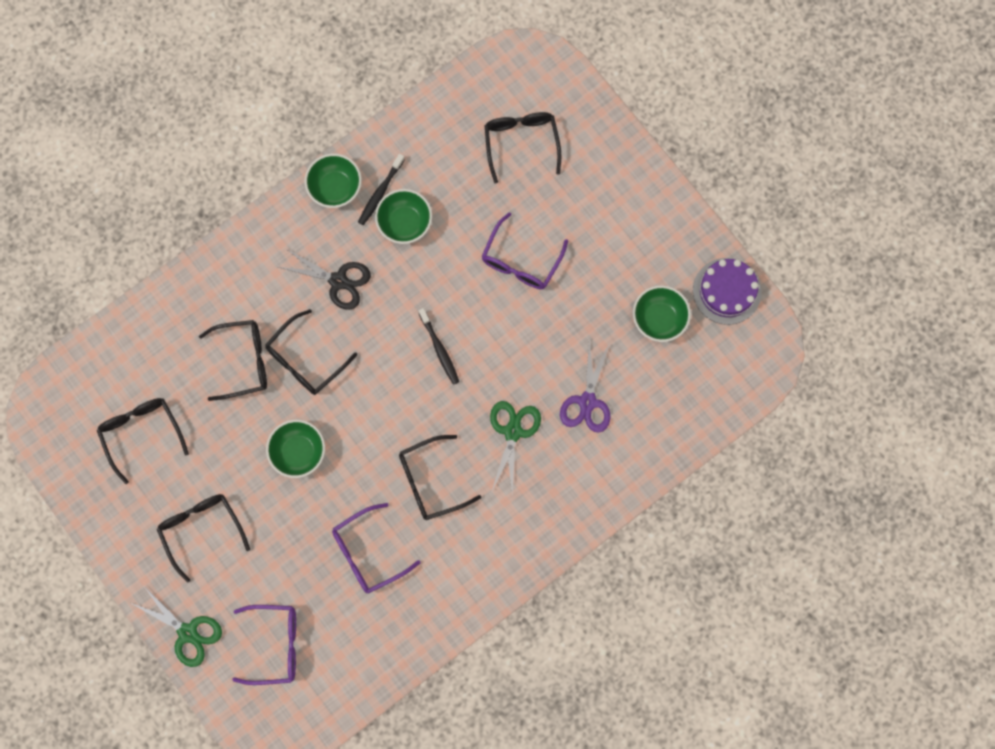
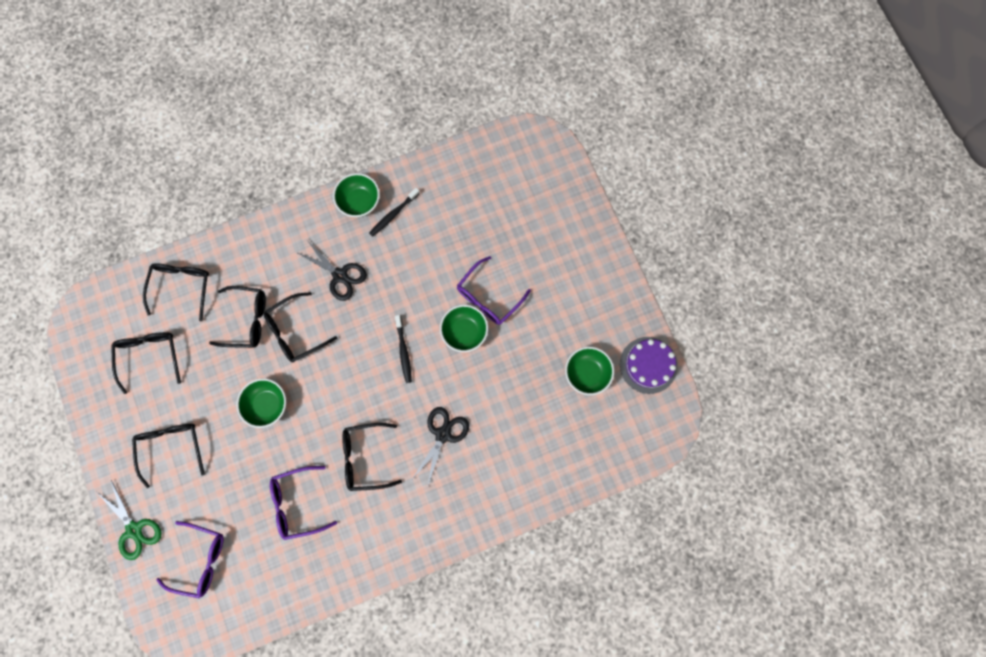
camera: 15 degrees right, 0 degrees up
(404, 223) = (405, 243): green bowl -> green bowl (464, 332)
(513, 432) = (443, 434): green scissors -> black scissors
(521, 143) = (515, 203): black glasses -> black glasses (182, 287)
(587, 402) = (510, 426): purple scissors -> none

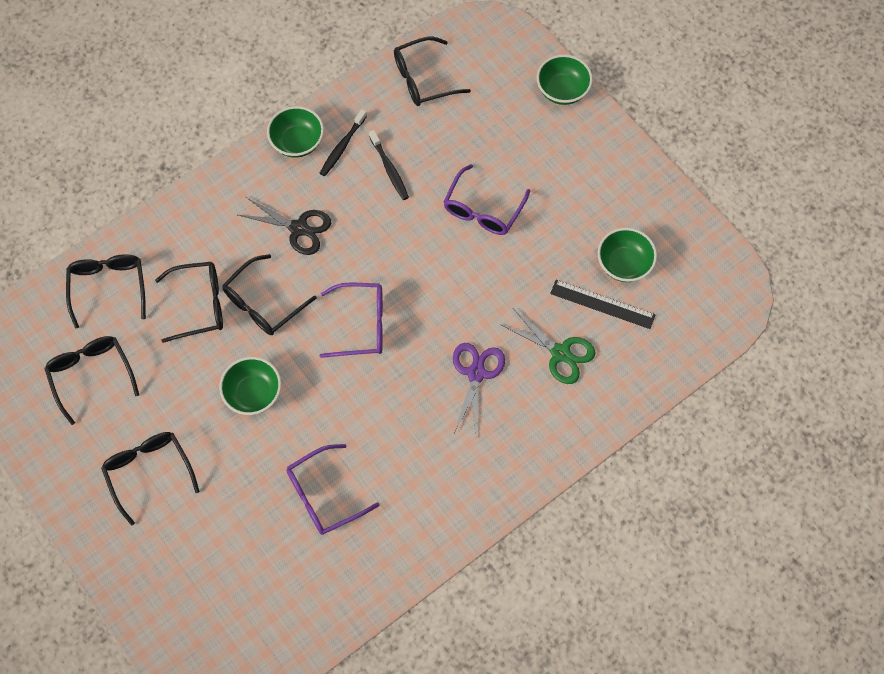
camera: 15 degrees left, 10 degrees down
(134, 529) = (129, 578): green scissors -> green scissors (560, 353)
(200, 559) = (223, 591): purple glasses -> purple glasses (362, 325)
(365, 457) = (391, 422): black glasses -> black glasses (423, 79)
(403, 351) = (400, 293): black toothbrush -> black toothbrush (389, 169)
(443, 434) = (476, 373): black scissors -> purple scissors
(464, 332) = (466, 254): green bowl -> green bowl (562, 90)
(559, 403) = (602, 304): none -> black ruler
(648, 365) = (691, 238): purple cake -> none

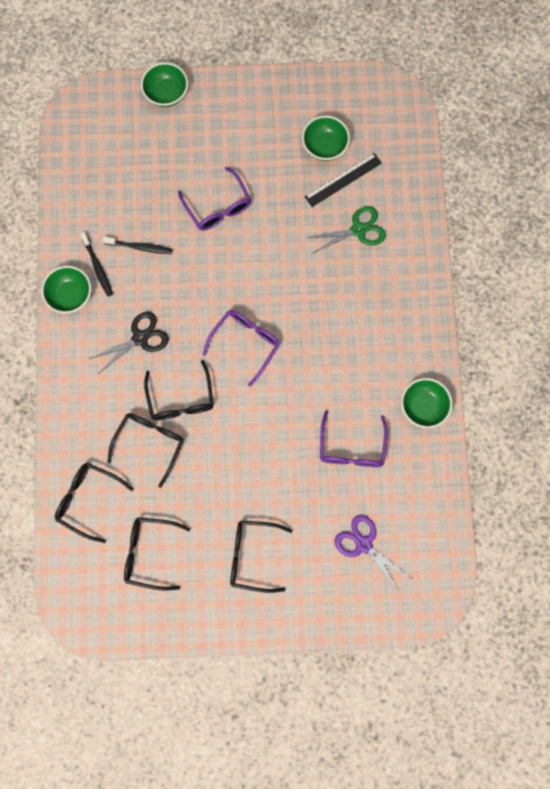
camera: 55 degrees left, 10 degrees up
(253, 393) = (244, 448): green bowl -> green bowl (423, 406)
(423, 79) = (86, 178): black glasses -> none
(476, 373) = (334, 292): purple scissors -> purple scissors (363, 544)

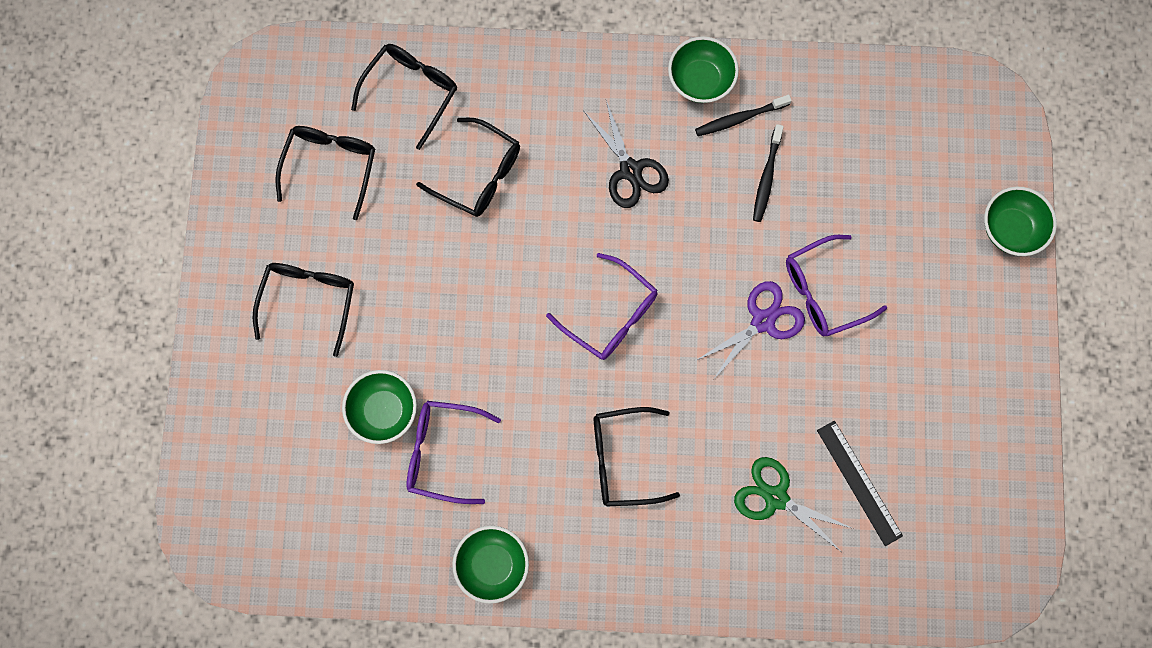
camera: 95 degrees right, 0 degrees up
(181, 399) = (537, 220): black glasses -> black glasses (623, 459)
(324, 146) = (916, 459): green bowl -> green bowl (383, 410)
(358, 230) = (776, 497): green scissors -> green scissors turned 135 degrees clockwise
(363, 544) = (304, 454): purple scissors -> purple scissors (763, 321)

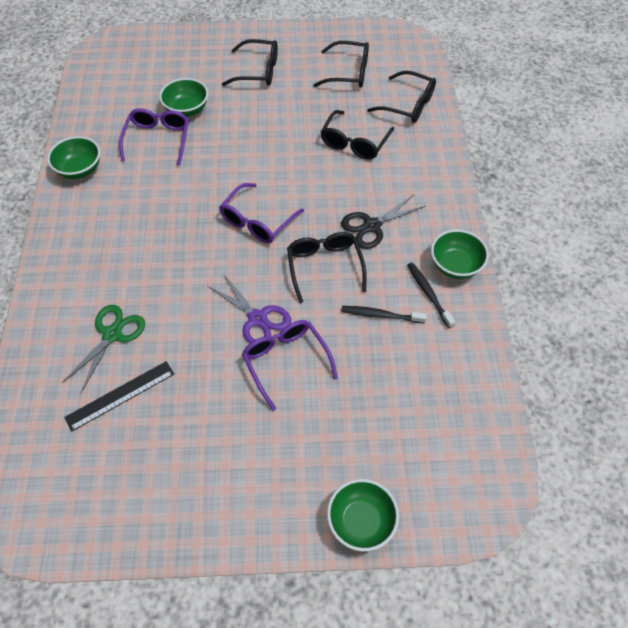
camera: 85 degrees right, 20 degrees down
(623, 459) = (148, 235): black glasses -> black glasses (324, 266)

